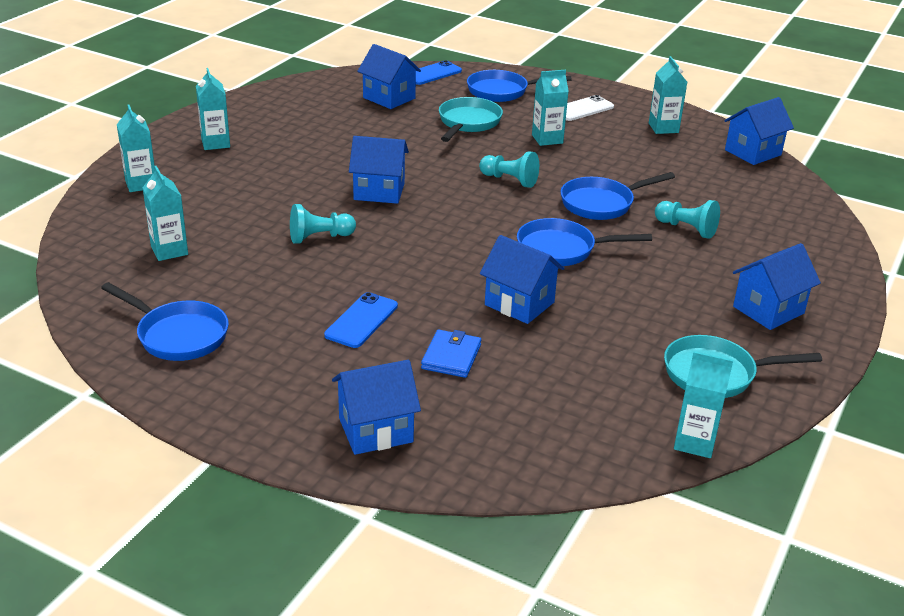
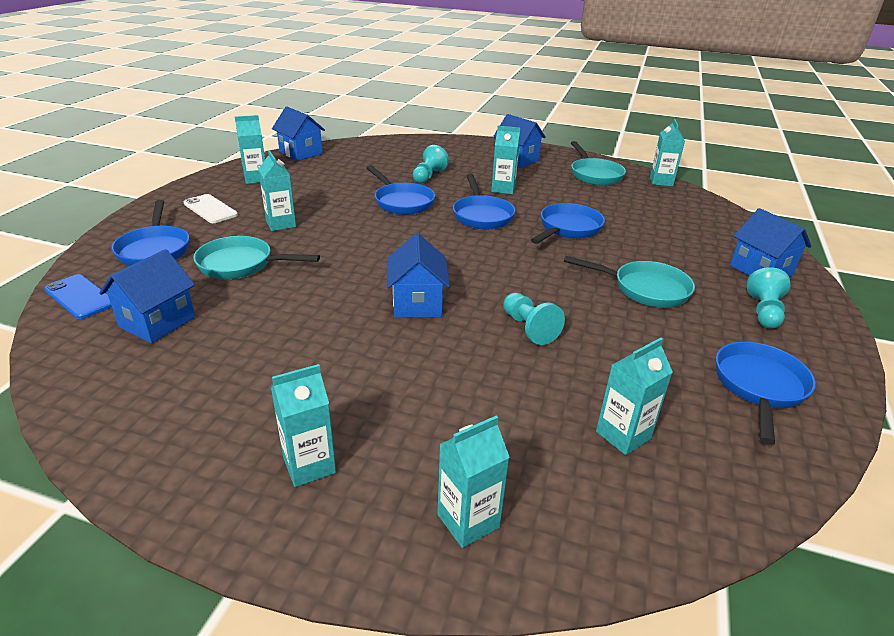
camera: 100 degrees left, 0 degrees up
(361, 320) = (645, 289): blue phone -> turquoise pan
(451, 357) = (655, 249): blue wallet -> none
(509, 180) = (371, 238): turquoise pawn -> turquoise pawn (764, 312)
(519, 303) = (568, 228): blue house -> blue pan
(647, 278) = (503, 189): none -> turquoise carton

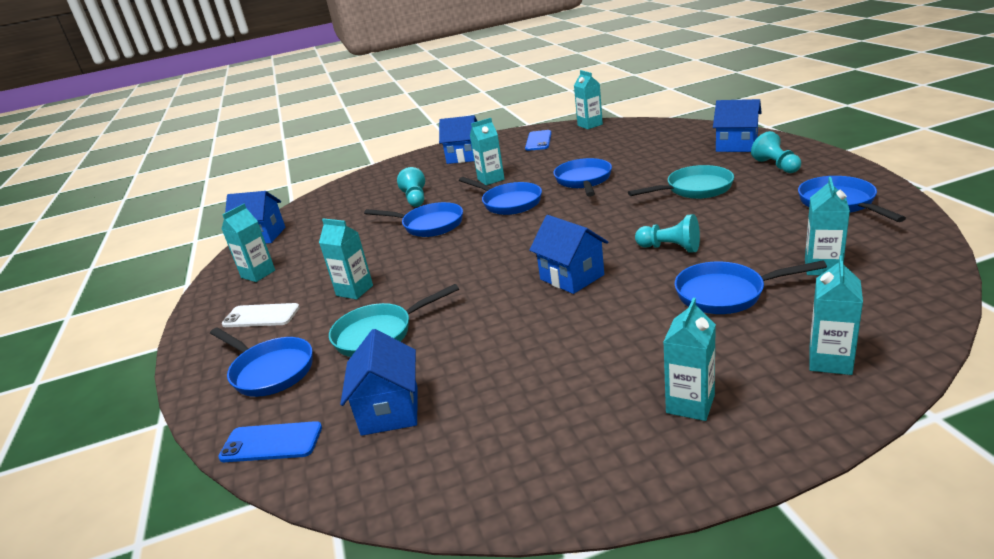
camera: 30 degrees left, 5 degrees down
(499, 398) = (726, 294): none -> blue pan
(594, 174) = (538, 141): turquoise pan -> blue phone

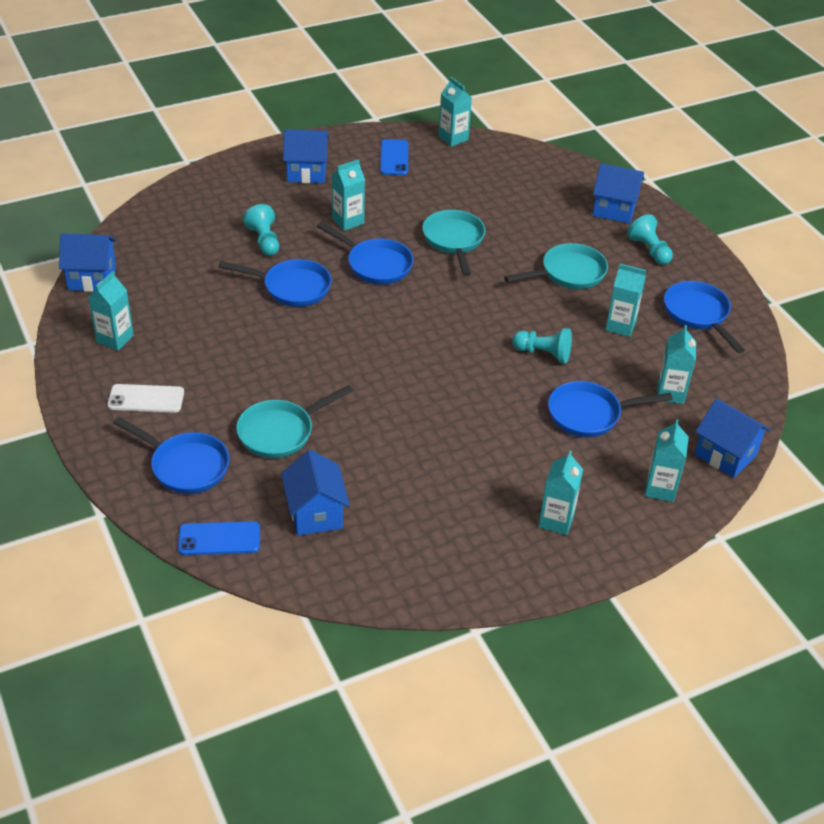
camera: 15 degrees left, 15 degrees up
(354, 290) = (237, 375): turquoise carton -> turquoise carton (620, 326)
(572, 277) = (454, 380): blue house -> blue house (725, 455)
(584, 181) = (454, 241): blue pan -> turquoise pan

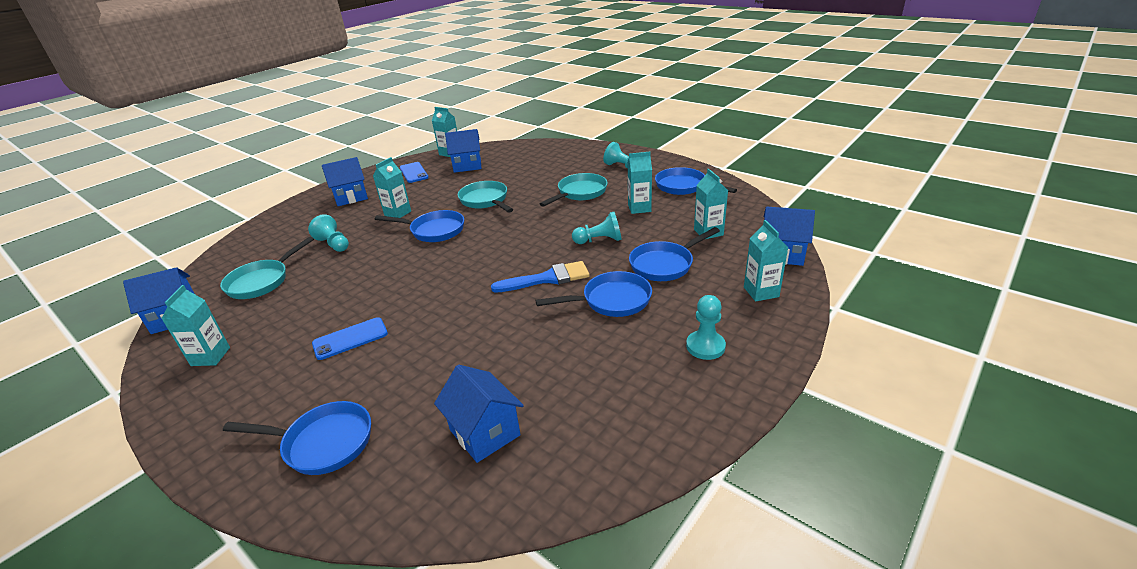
camera: 20 degrees left, 10 degrees down
(146, 399) = (258, 396): white phone -> none
(219, 539) = (391, 504): blue phone -> blue phone (350, 339)
(281, 432) = (412, 373): turquoise pan -> turquoise pan (262, 281)
(292, 288) = (371, 265): blue pan -> blue pan (611, 301)
(458, 380) = (547, 278): none -> blue brush
(556, 520) = (705, 346): turquoise carton -> turquoise pawn
(614, 210) = (582, 155): blue house -> blue house (467, 166)

